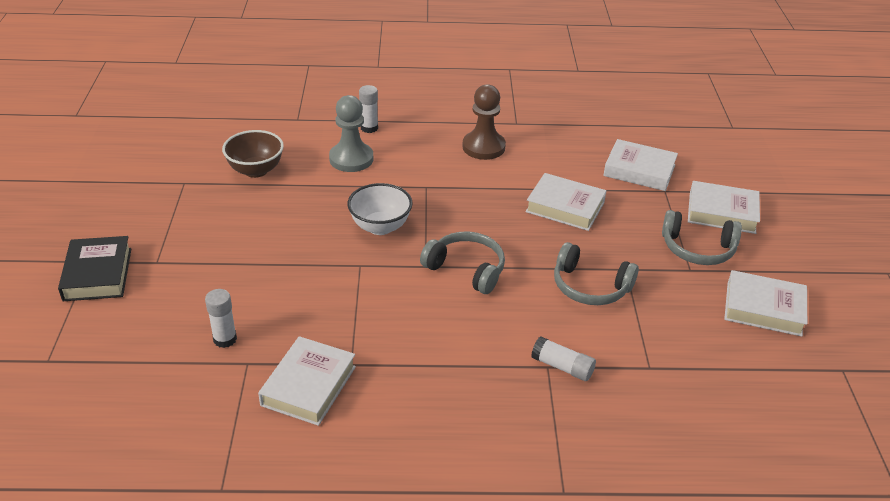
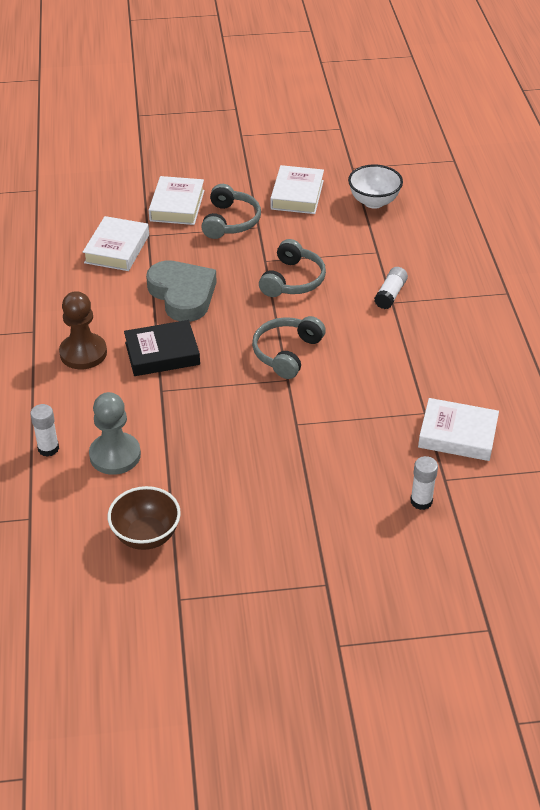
camera: 95 degrees left, 5 degrees up
(97, 274) = (357, 631): black book -> black book (162, 353)
(380, 227) = (234, 417): white bowl -> white bowl (374, 202)
(565, 207) = (182, 295): white book -> grey heart

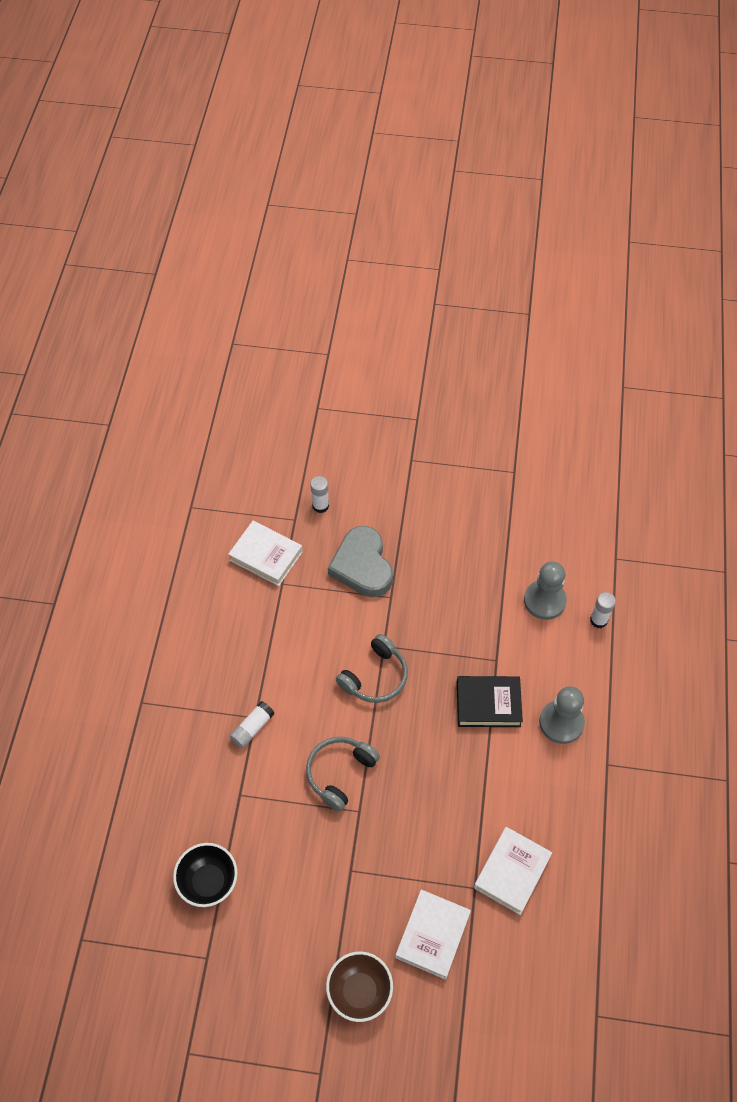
camera: 165 degrees left, 15 degrees up
(83, 353) = (561, 722): brown pawn -> grey pawn
(146, 536) = (529, 524): brown bowl -> brown bowl (359, 991)
(182, 295) = (454, 779): grey heart -> grey heart (362, 566)
(230, 221) = (379, 888): grey headphones -> none
(297, 195) = (290, 919): white book -> none
(374, 202) = (208, 882): white bowl -> black bowl

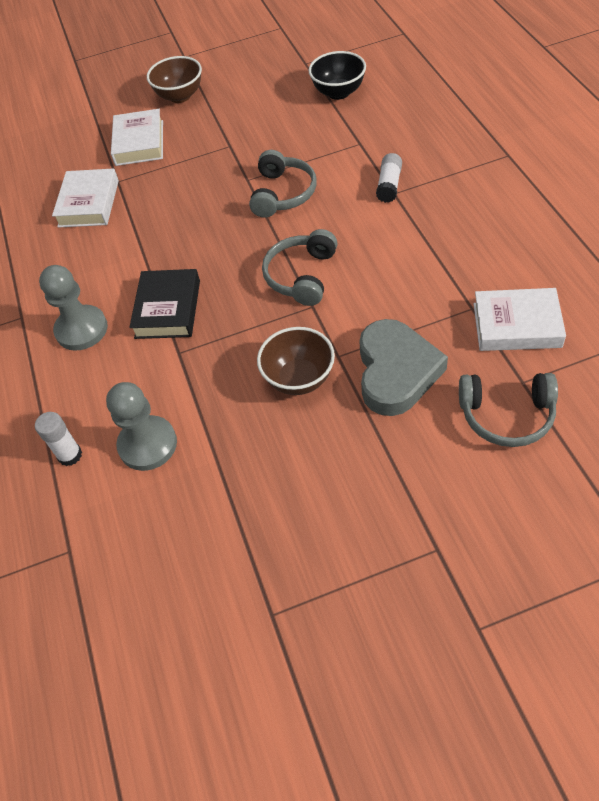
camera: 160 degrees right, 5 degrees down
(320, 506) = (506, 415): white glue stick -> grey headphones
(362, 566) = (396, 372): grey heart -> grey heart turned 45 degrees clockwise
(425, 594) = (299, 379): none -> brown bowl
(488, 704) = (168, 309): black book -> black book turned 60 degrees counterclockwise

